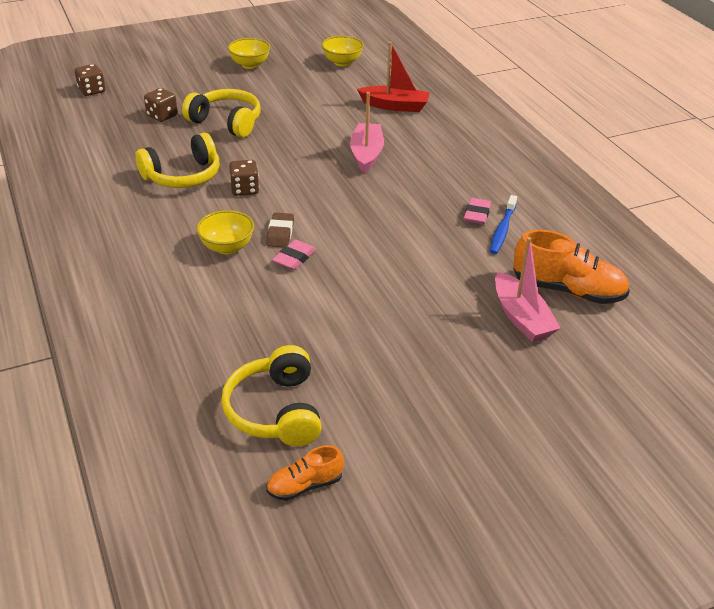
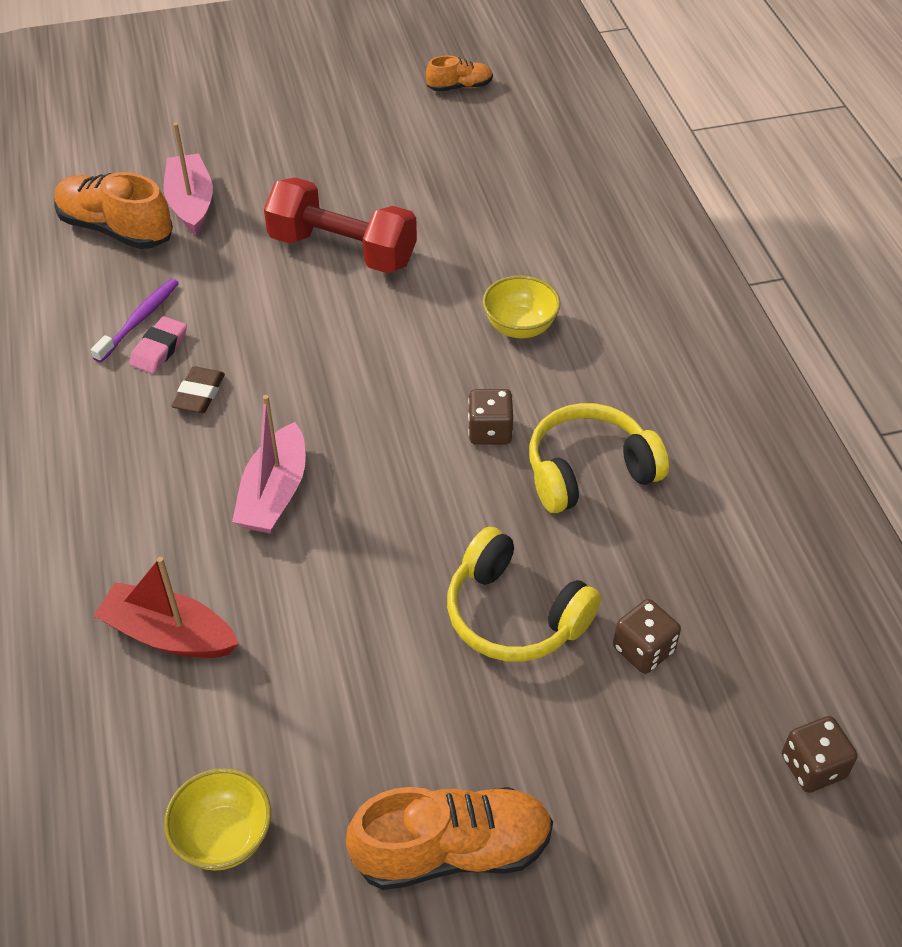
camera: 170 degrees left, 10 degrees up
(250, 65) = (452, 850): yellow bowl -> orange shoe
(275, 411) = (477, 141): yellow headphones -> none
(280, 233) = (446, 343): brown eraser -> brown eraser (199, 394)
(294, 258) = (433, 302): pink eraser -> none
(375, 290) = (343, 250): none -> red dumbbell
(502, 230) = (139, 320): blue toothbrush -> purple toothbrush

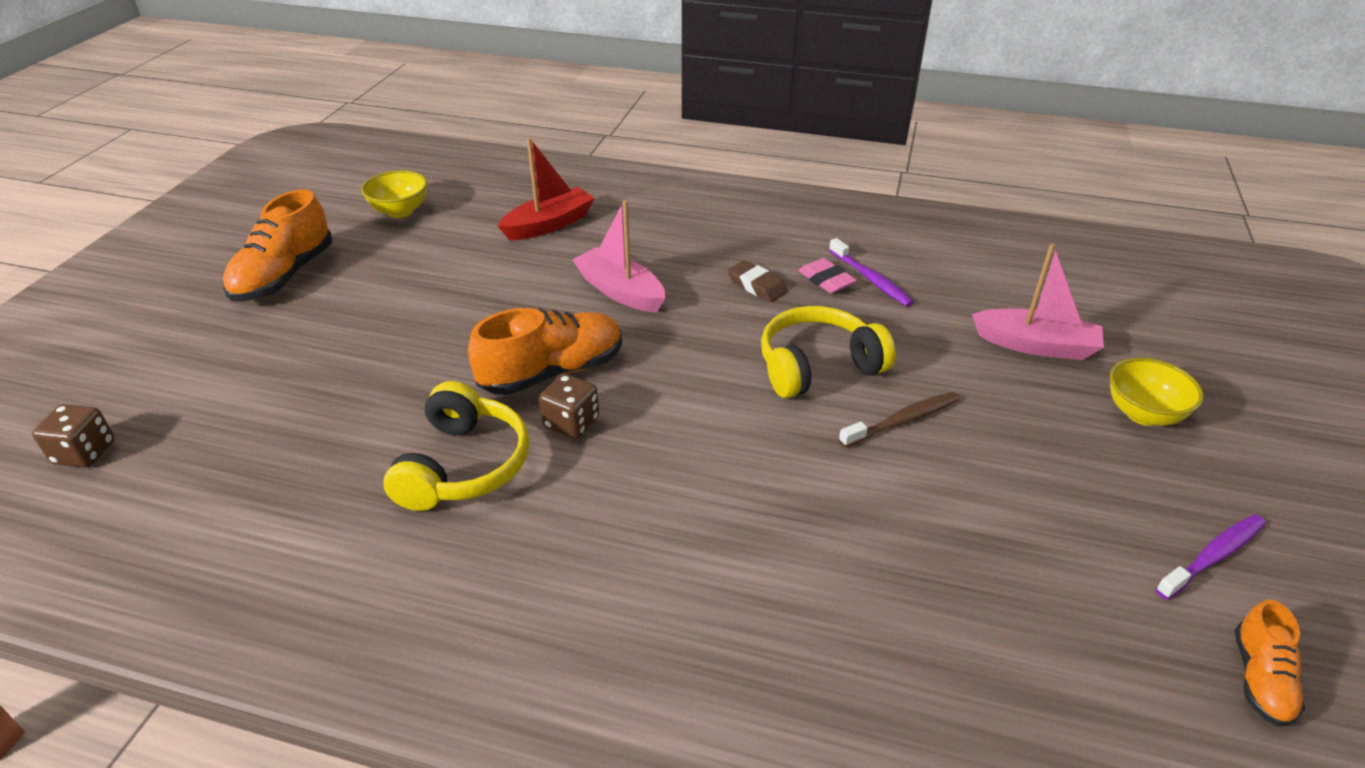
camera: 120 degrees right, 10 degrees down
(116, 229) = (1011, 295): orange shoe -> orange shoe (552, 372)
(343, 250) = (902, 420): red dumbbell -> brown toothbrush
(377, 106) = (1213, 556): none -> purple toothbrush
(514, 614) = (389, 361): yellow headphones -> yellow headphones (818, 366)
(520, 327) = (688, 505): yellow bowl -> yellow bowl (1143, 414)
(643, 649) = (279, 412): brown dice -> none

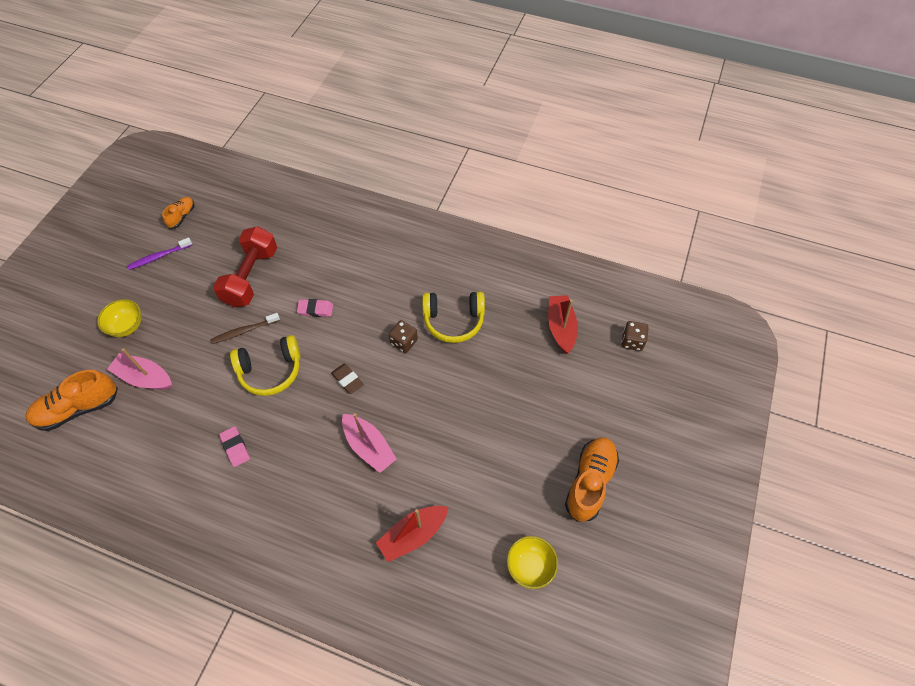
camera: 175 degrees left, 20 degrees up
(228, 468) = (561, 327): none -> red boat
(463, 466) = (453, 321): yellow headphones -> yellow headphones turned 105 degrees counterclockwise
(552, 372) = (413, 377): orange shoe -> orange shoe (78, 408)
(757, 285) = (281, 445): brown eraser -> brown eraser (347, 380)
(771, 467) = (315, 309): none -> pink eraser
(871, 279) = (206, 446): purple toothbrush -> none
(952, 525) = (251, 277): none -> red dumbbell

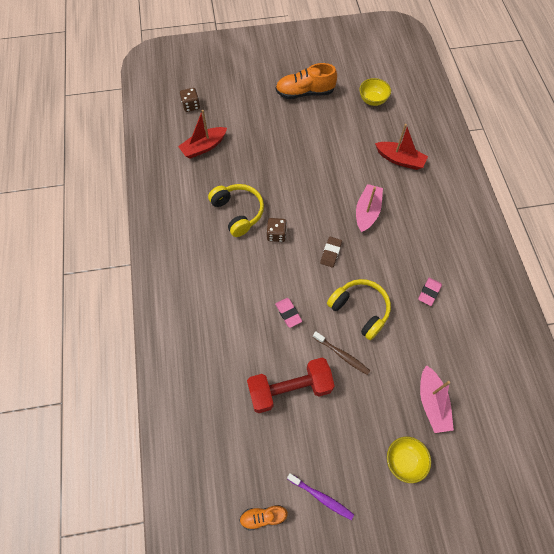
camera: 120 degrees left, 5 degrees up
(78, 408) = (492, 435): orange shoe -> none

